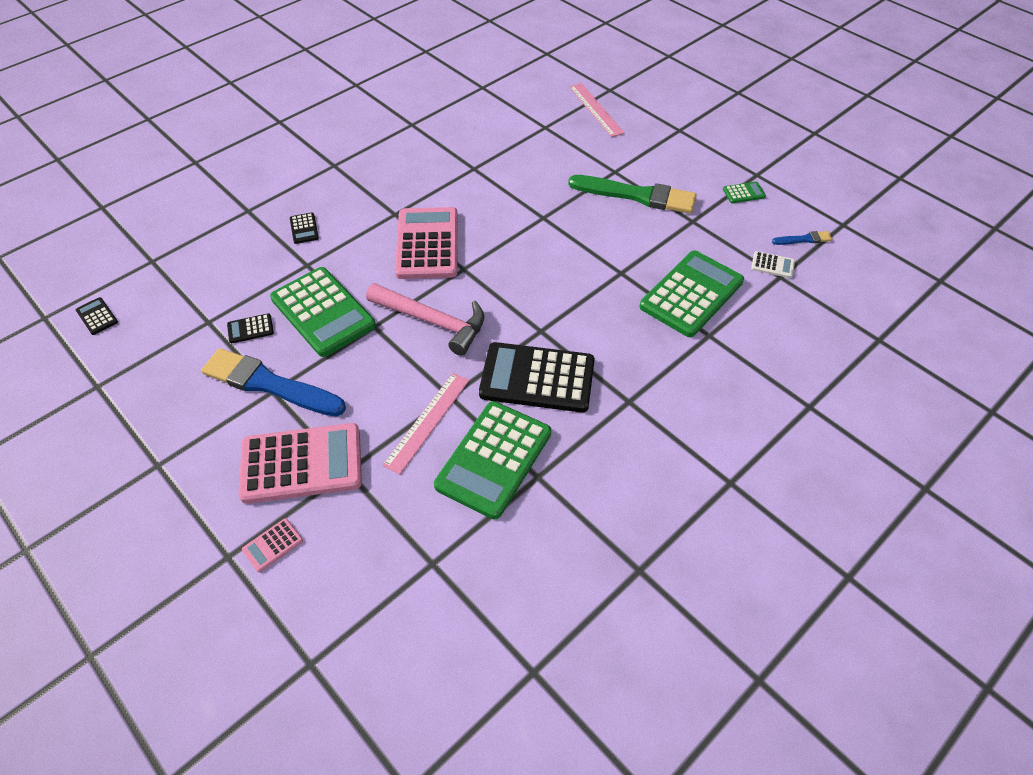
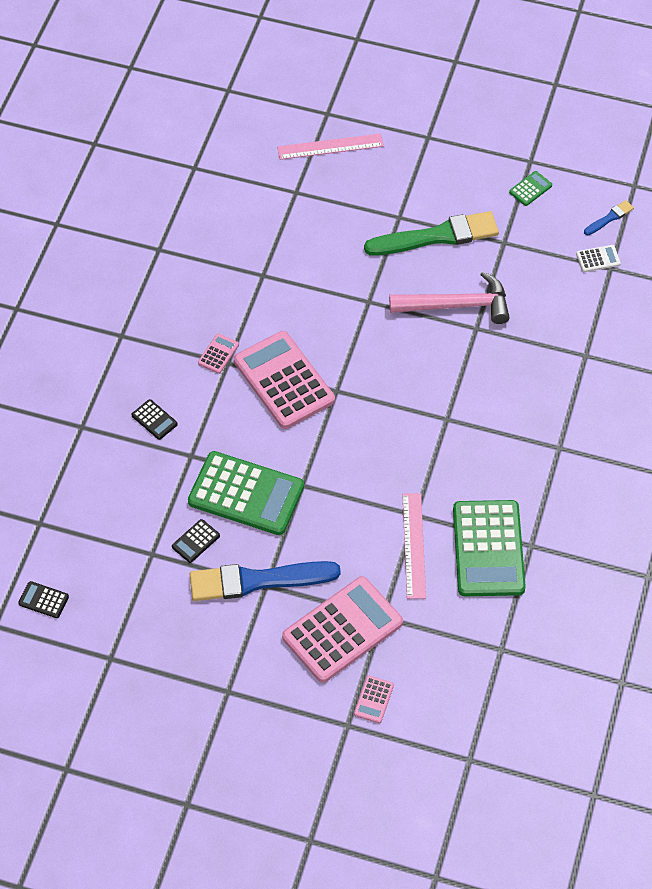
camera: 30 degrees left, 5 degrees up
(393, 205) = (218, 354): none -> pink calculator
(433, 321) = (349, 455): pink hammer -> pink hammer (456, 305)
(537, 378) = (474, 464): black calculator -> none
(596, 109) = (330, 146): pink ruler -> pink ruler turned 45 degrees counterclockwise
(691, 294) = (548, 322): green calculator -> none

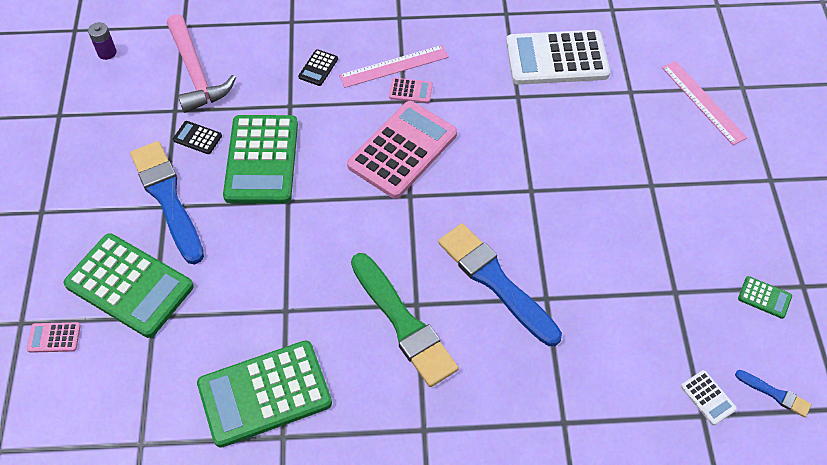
camera: 70 degrees right, 0 degrees up
(43, 600) = (107, 52): black calculator -> purple battery
(233, 230) = (556, 59): none -> white calculator
(342, 630) = (129, 285): pink calculator -> green calculator
(414, 545) = (247, 320): pink ruler -> pink ruler (394, 66)
(437, 236) = (646, 226): green brush -> green brush (403, 323)
(447, 357) = (495, 281): none -> blue brush
(456, 305) = (566, 271): pink hammer -> pink hammer (196, 73)

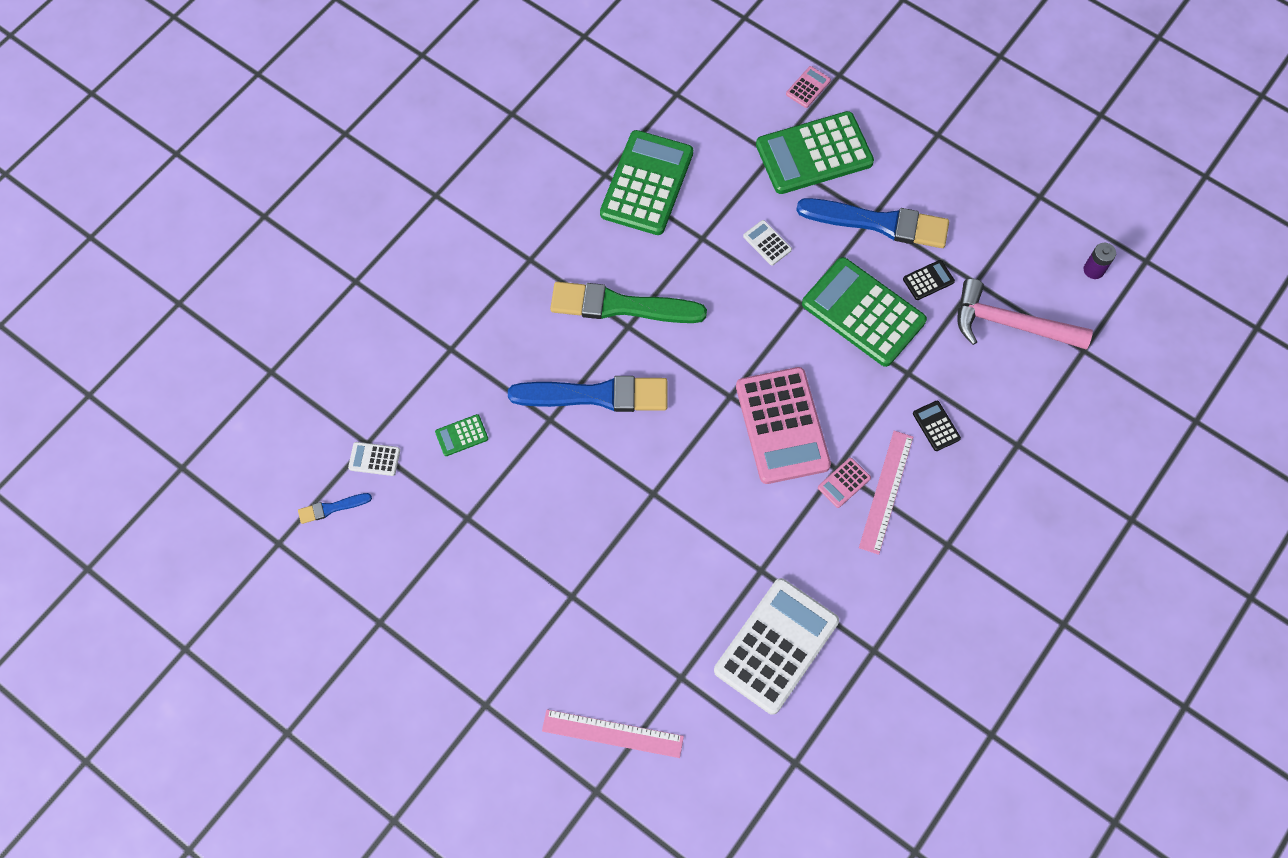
camera: 130 degrees right, 10 degrees up
(251, 260) = (767, 243): none -> white calculator
(764, 297) = (400, 581): green calculator -> green calculator (461, 435)

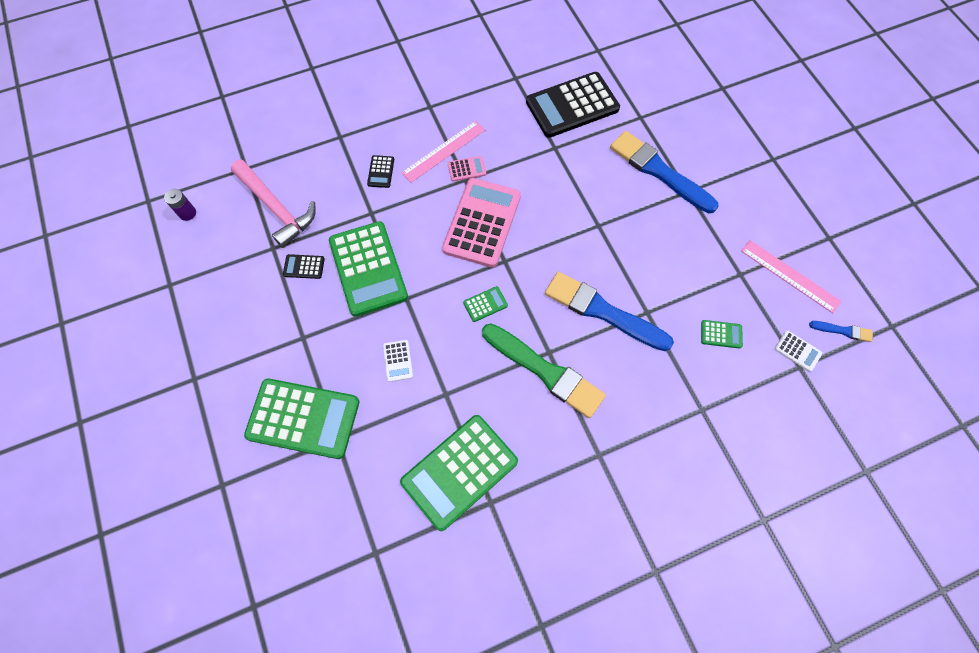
camera: 150 degrees left, 0 degrees up
(612, 733) = (698, 109): pink ruler -> pink ruler (790, 276)
(720, 339) = (485, 304): none -> green calculator
(776, 646) = (572, 105): white calculator -> black calculator
(808, 87) = (258, 488): pink calculator -> none
(879, 223) = (302, 329): blue brush -> blue brush (659, 171)

